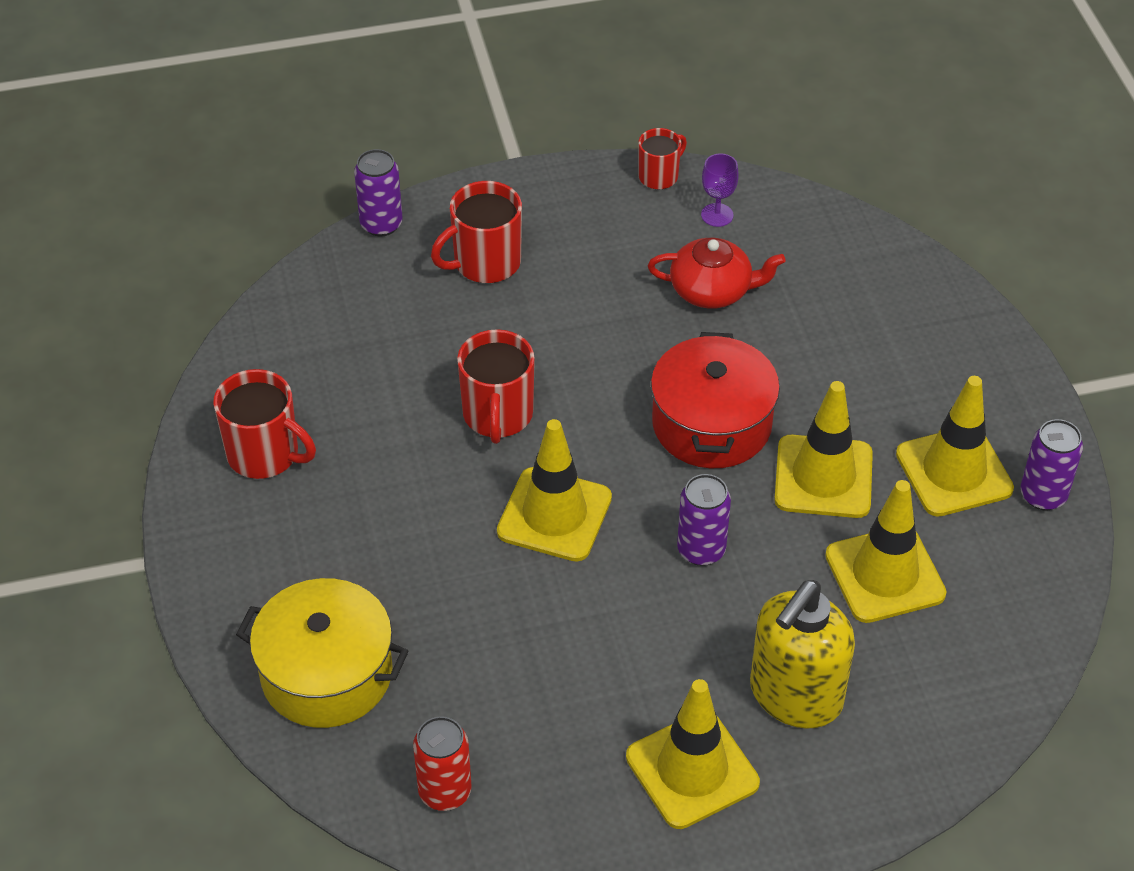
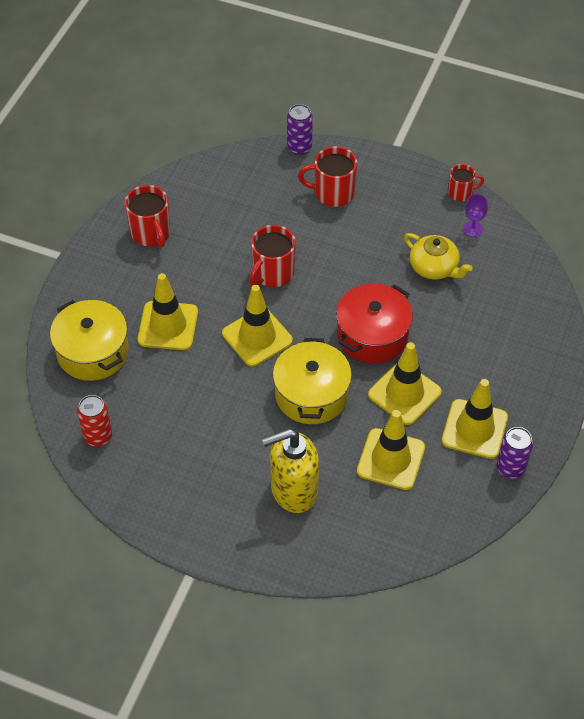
camera: 35 degrees right, 5 degrees up
(692, 770) = (214, 495): yellow traffic cone -> yellow traffic cone (168, 326)
(701, 550) = (311, 394): purple can -> yellow pot
(712, 290) = (434, 267): red teapot -> yellow teapot

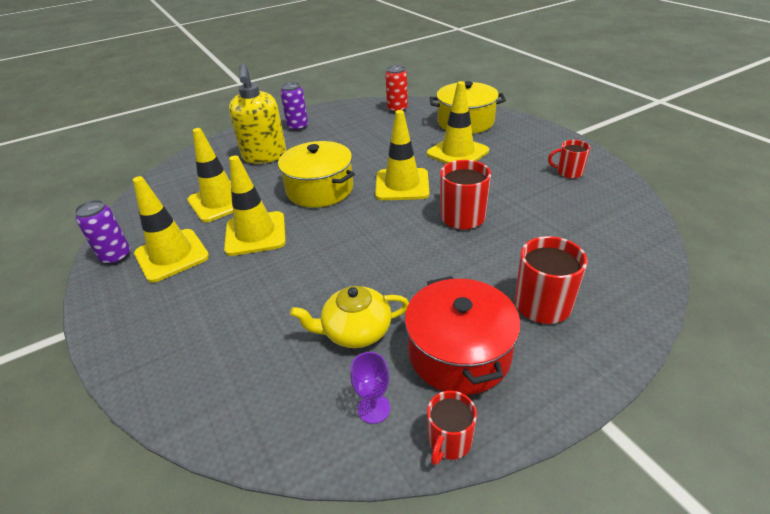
camera: 130 degrees right, 15 degrees down
(151, 233) = (568, 172): red mug -> red mug, size x0.62
(293, 490) = (264, 156): yellow soap dispenser -> yellow soap dispenser turned 150 degrees clockwise
(299, 147) = (650, 311): purple can -> purple can (298, 127)
(372, 335) = (330, 243): red pot -> red pot (459, 353)

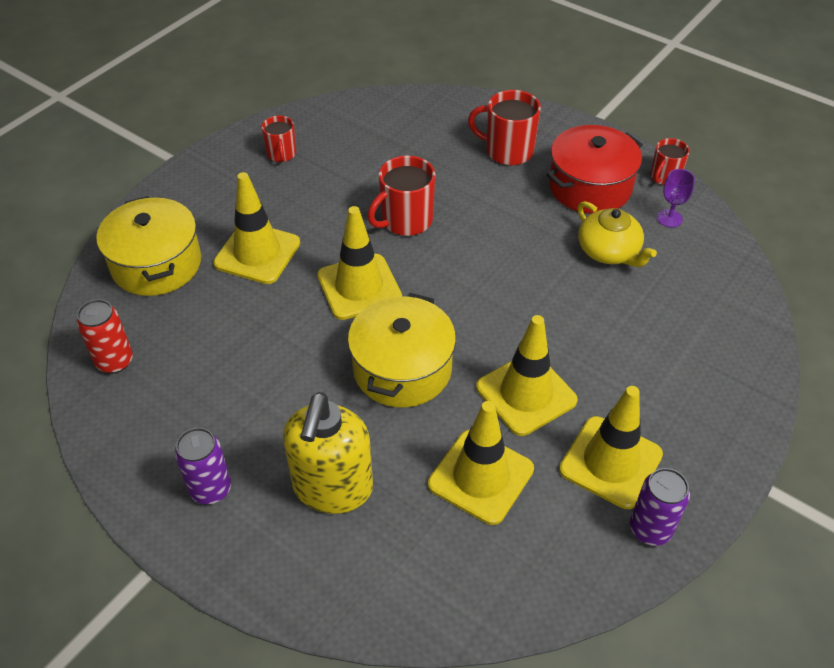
camera: 115 degrees left, 10 degrees up
(264, 156) = (332, 488): yellow soap dispenser -> yellow soap dispenser turned 135 degrees clockwise
(449, 441) = (664, 177): red mug -> red mug turned 120 degrees clockwise

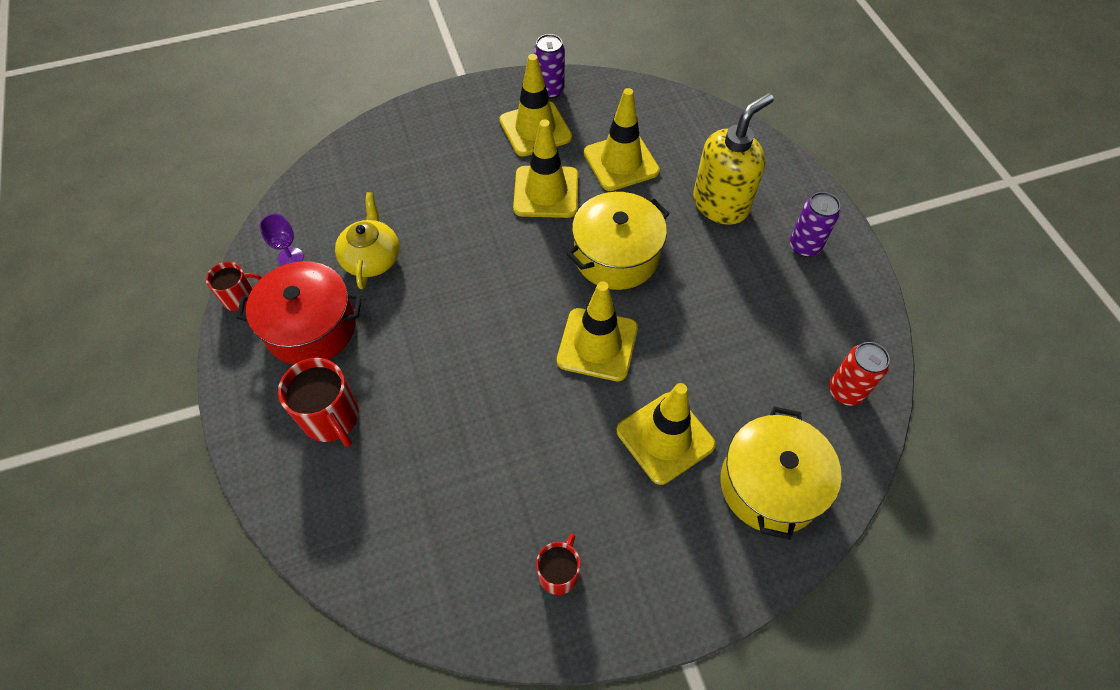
camera: 145 degrees left, 10 degrees up
(405, 221) = (503, 392): red mug -> none

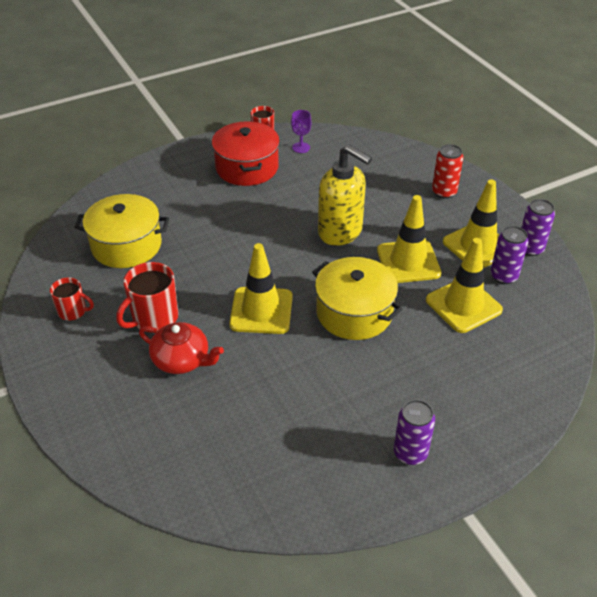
camera: 80 degrees right, 15 degrees down
(332, 418) = (180, 190): red mug -> red mug (154, 318)
(371, 258) = (311, 182): yellow teapot -> none
(585, 121) = (503, 276): none -> purple can
(665, 438) = (182, 360): yellow traffic cone -> red teapot
(721, 204) = (440, 382): yellow soap dispenser -> yellow soap dispenser (340, 232)
(770, 485) = (145, 431): yellow pot -> yellow pot (126, 245)
(845, 391) = (243, 488): red can -> red can (444, 192)

